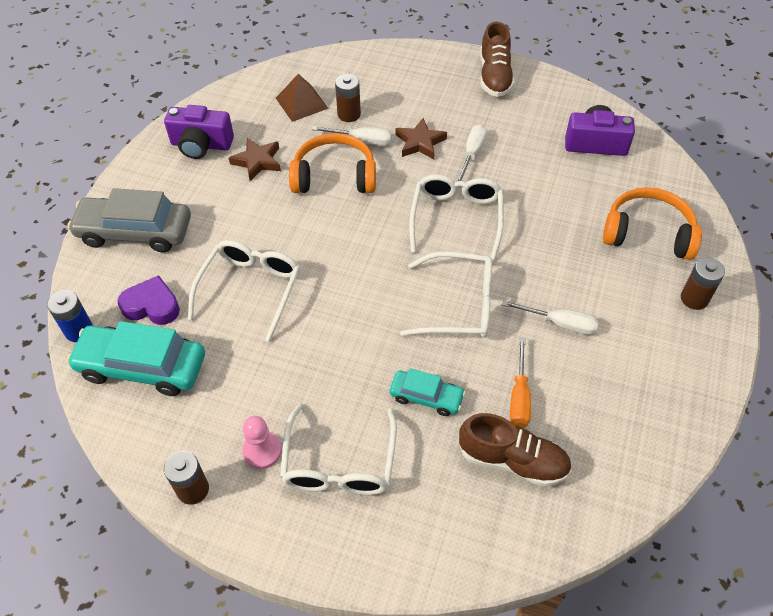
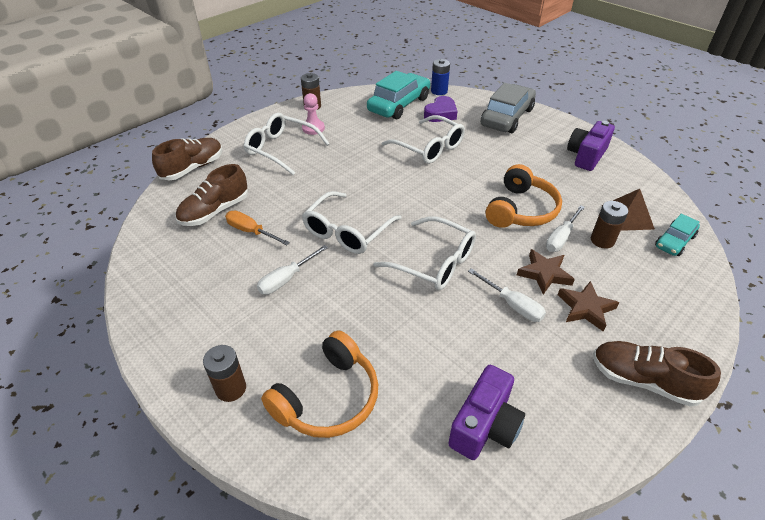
camera: 115 degrees right, 10 degrees down
(257, 161) = (556, 177): brown star -> brown star (585, 308)
(426, 397) = (290, 192): turquoise car -> turquoise car (674, 241)
(447, 558) = (193, 168): none -> brown shoe

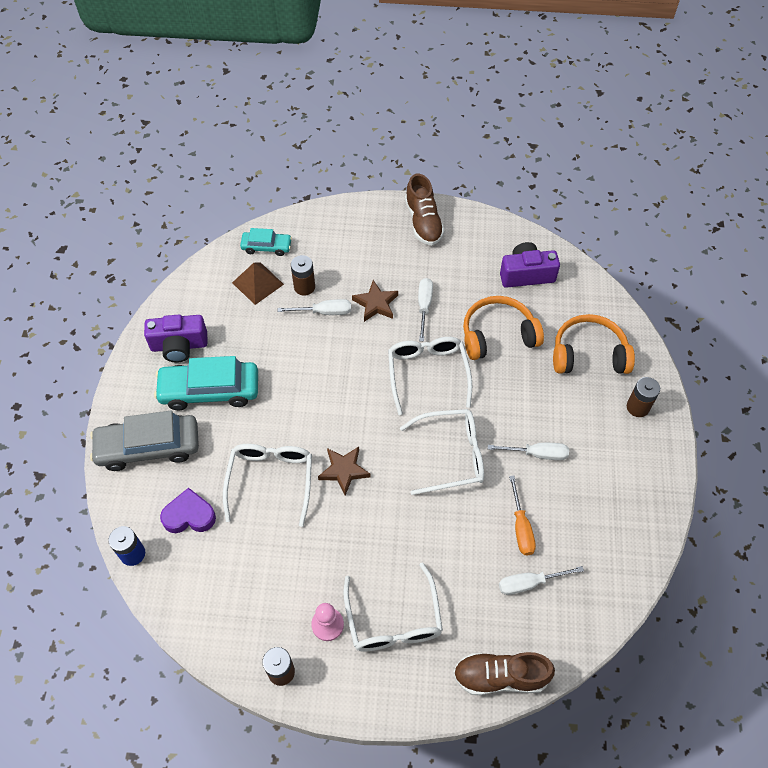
camera: 130 degrees left, 15 degrees up
(215, 211) = (529, 583): brown shoe -> white screwdriver
(399, 104) = (201, 574): turquoise car -> turquoise car (210, 390)
(521, 210) = (310, 353): orange headphones -> orange headphones (498, 335)
(585, 308) = (389, 268): brown star -> brown star (344, 471)

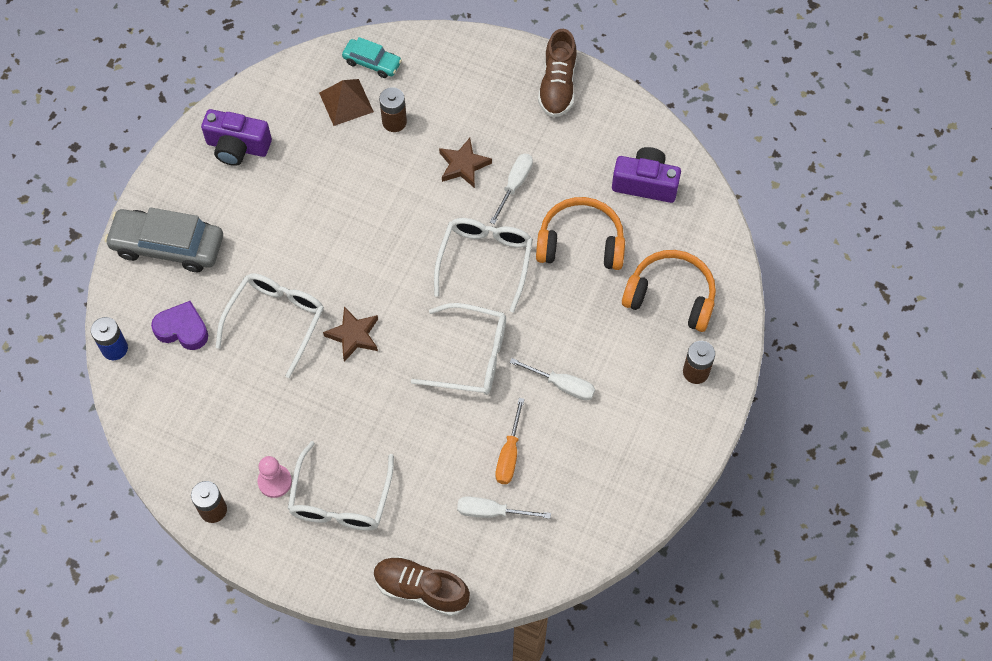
camera: 20 degrees right, 5 degrees up
(210, 390) = (251, 206): turquoise car -> none
(324, 312) = (404, 157): white screwdriver -> none

